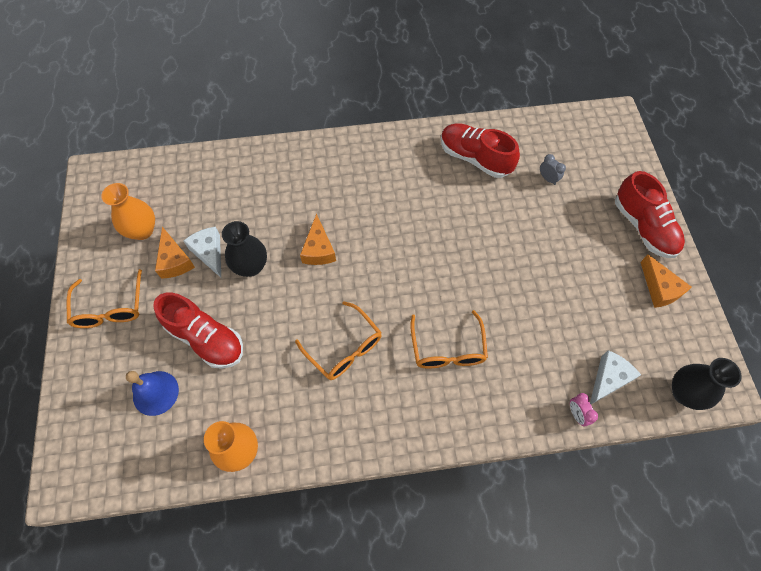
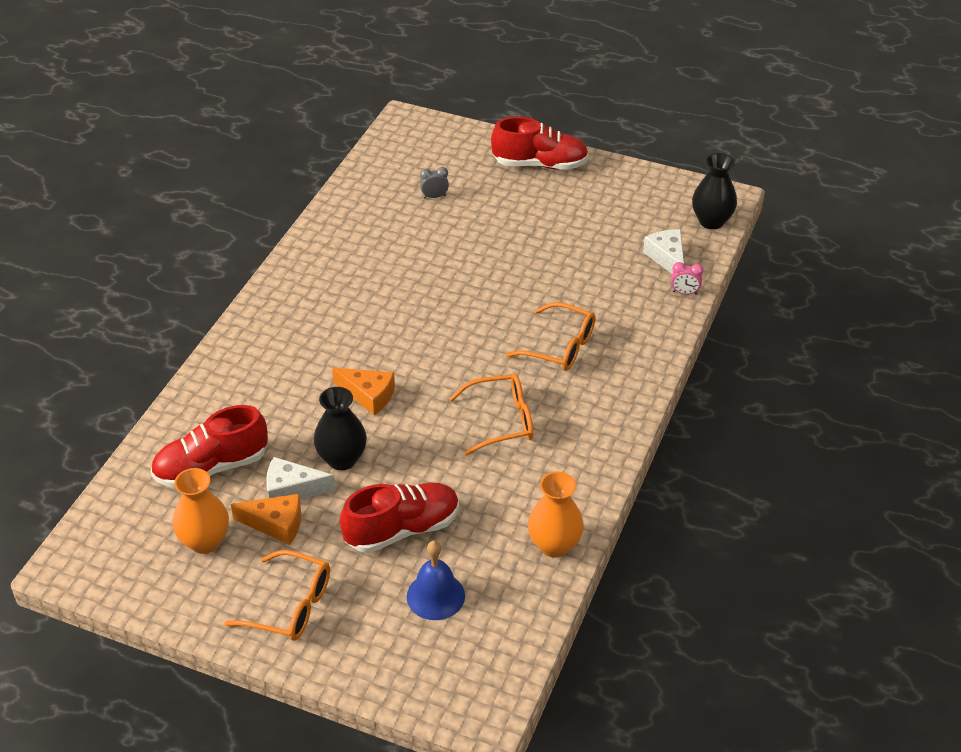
camera: 60 degrees left, 20 degrees down
(475, 158) = (363, 233): red shoe -> red shoe (211, 467)
(659, 288) = (607, 186): orange cheese -> none

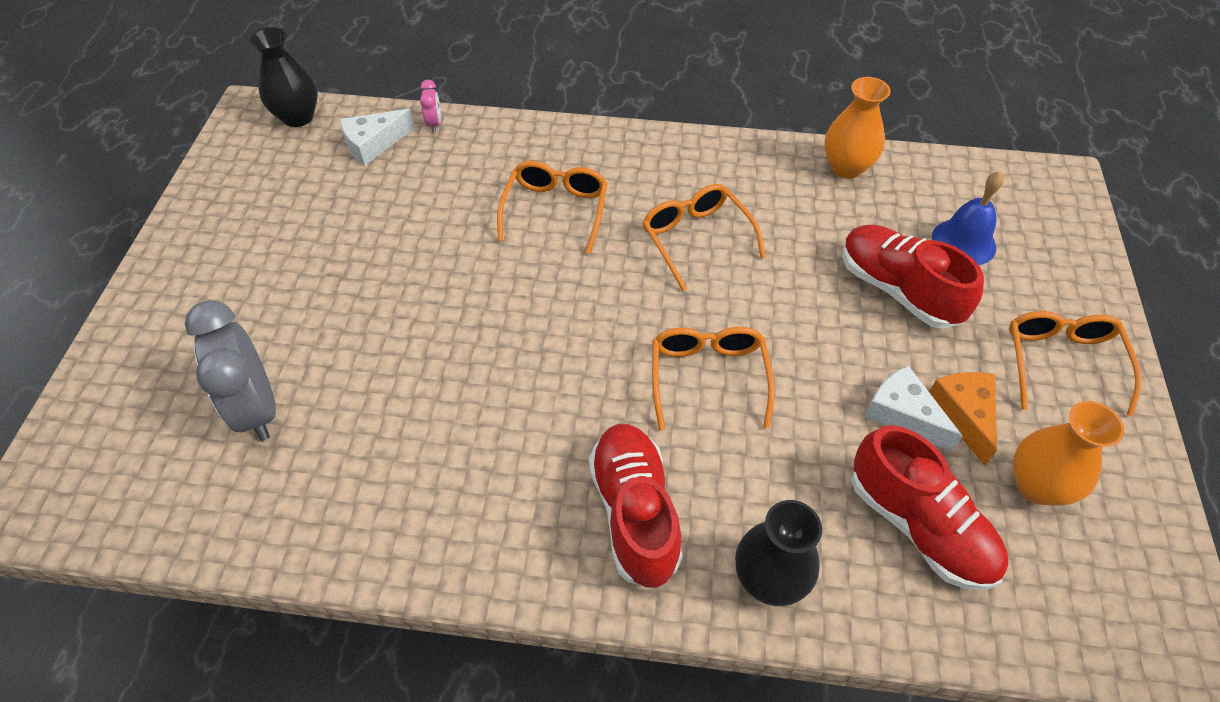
camera: 105 degrees left, 10 degrees up
(292, 489) = (902, 415): white cheese -> white cheese turned 150 degrees clockwise
(342, 459) = (828, 376): black vase -> black vase (769, 579)
(368, 395) = (708, 378): orange cheese -> orange glasses
(434, 197) = (257, 408): grey clock -> grey clock, size x2.25
(540, 164) = (172, 295): red shoe -> red shoe (634, 513)

